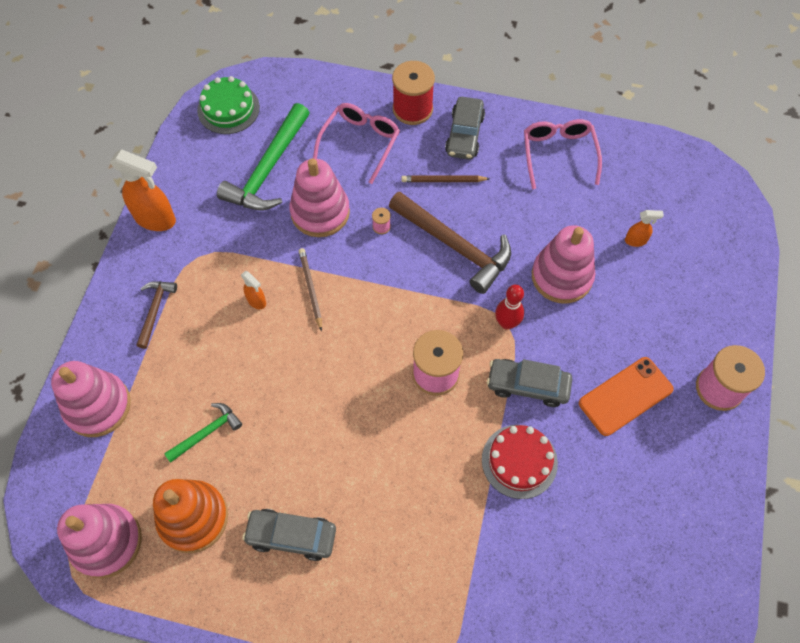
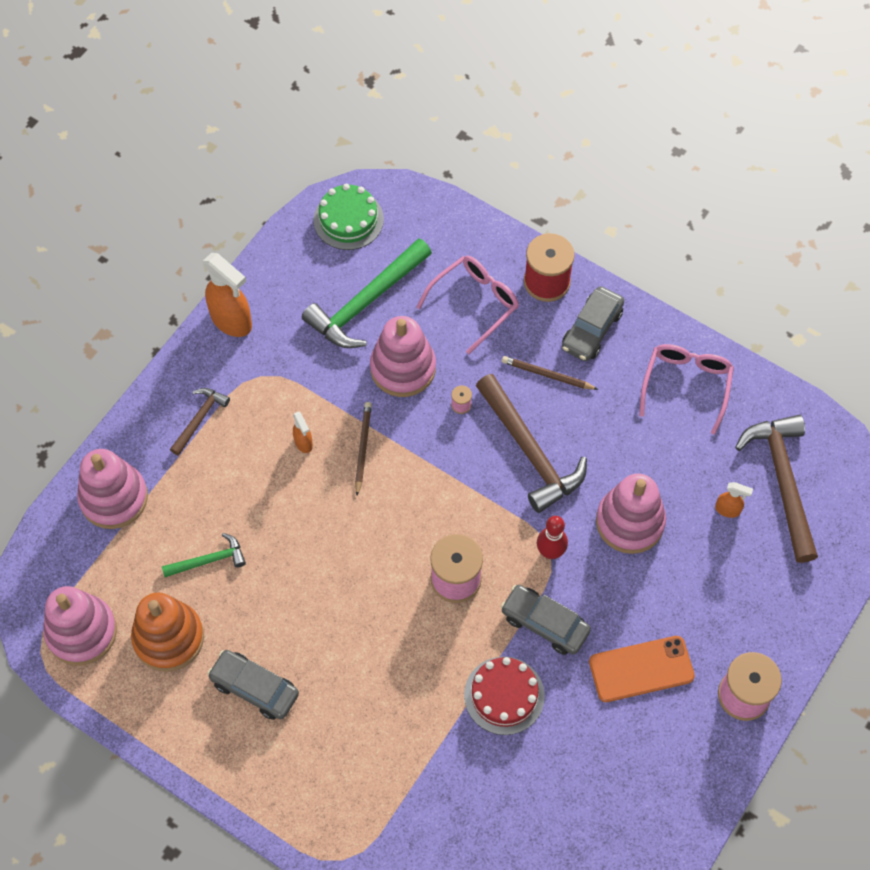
camera: 20 degrees right, 0 degrees up
(668, 204) = (783, 481): none -> brown hammer

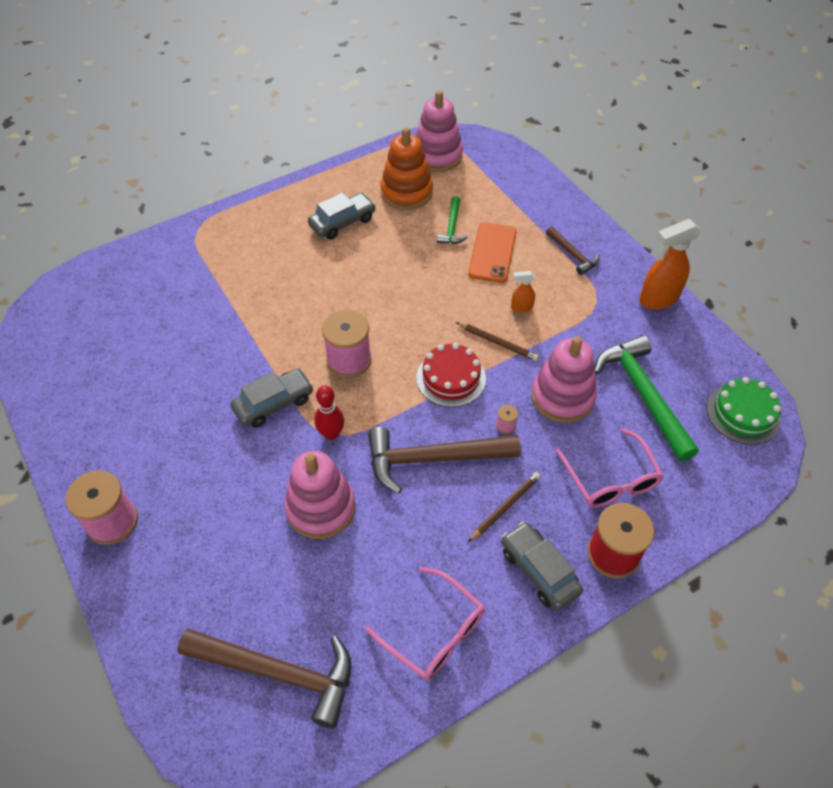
camera: 115 degrees right, 10 degrees down
(114, 498) = (529, 194): pink stacking toy -> none
(504, 695) = (237, 354): red cake -> red cake (451, 378)
(641, 669) = (190, 454): orange phone -> orange phone (492, 252)
(728, 510) = (281, 601): orange spray bottle -> none

